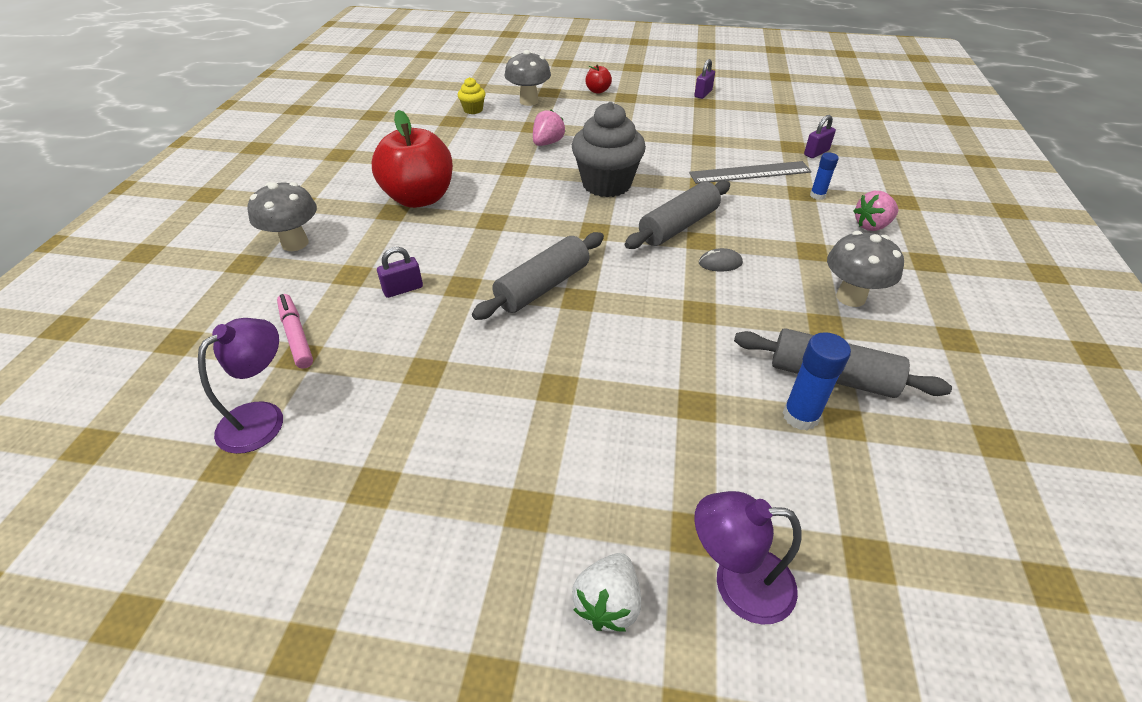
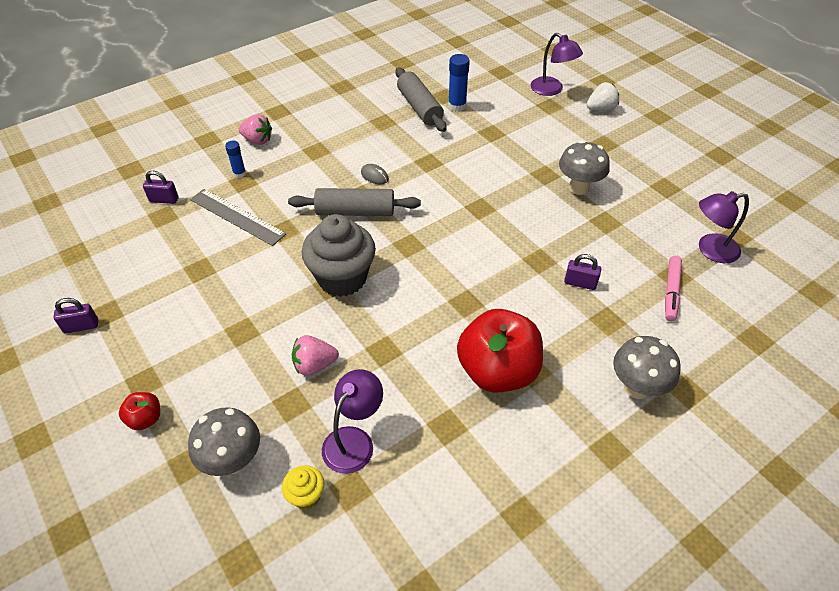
camera: 135 degrees left, 5 degrees up
(475, 133) = (354, 440): none -> purple lamp
(543, 287) = (491, 227): grey rolling pin -> none
(850, 297) = (348, 123): grey mushroom -> grey mushroom (578, 188)

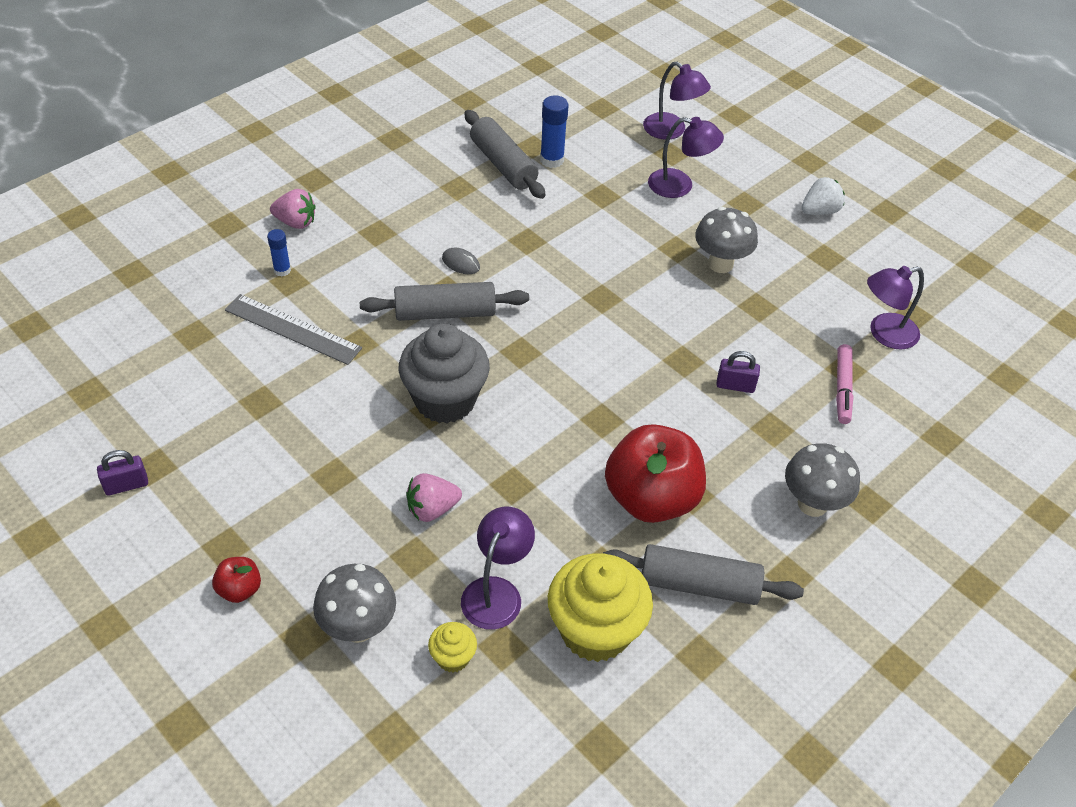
camera: 10 degrees left, 0 degrees up
(164, 200) = (189, 312): purple padlock -> none
(432, 483) = (595, 630): none -> yellow cupcake
(528, 450) = (698, 585): none -> grey rolling pin
(553, 129) = (680, 185): none -> purple lamp
(601, 109) = (737, 155): white strawberry -> white strawberry (819, 211)

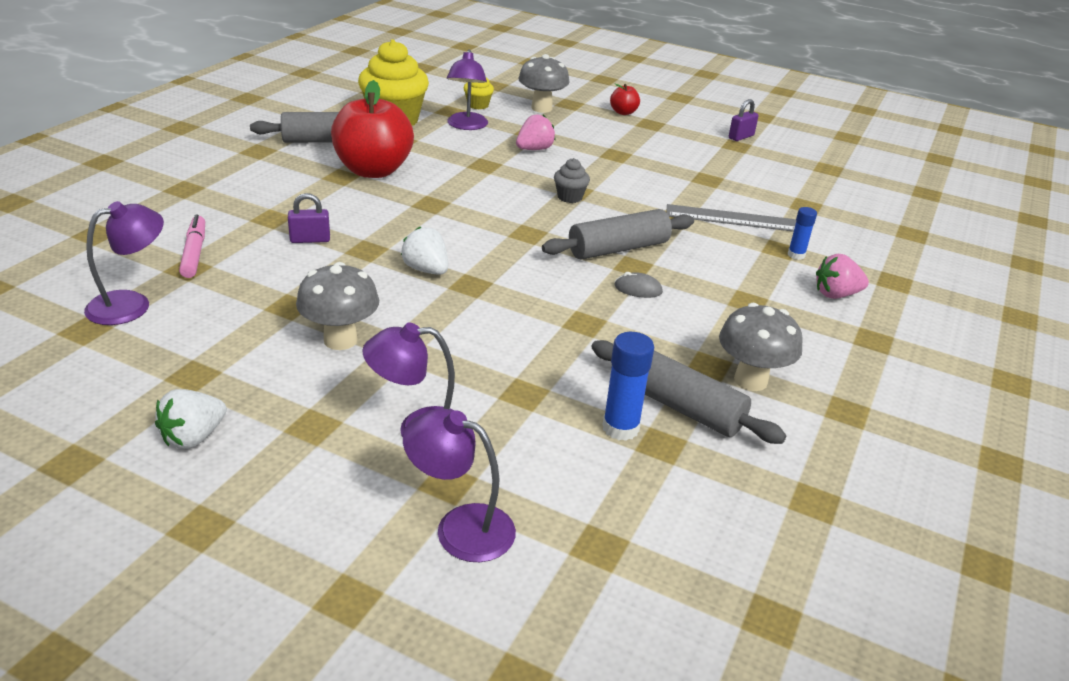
camera: 160 degrees right, 15 degrees down
(445, 400) = (570, 197): grey cupcake -> grey cupcake, size x0.46
(635, 323) = (426, 270): none -> white strawberry
(812, 504) = (236, 182): grey mushroom -> grey mushroom (750, 380)

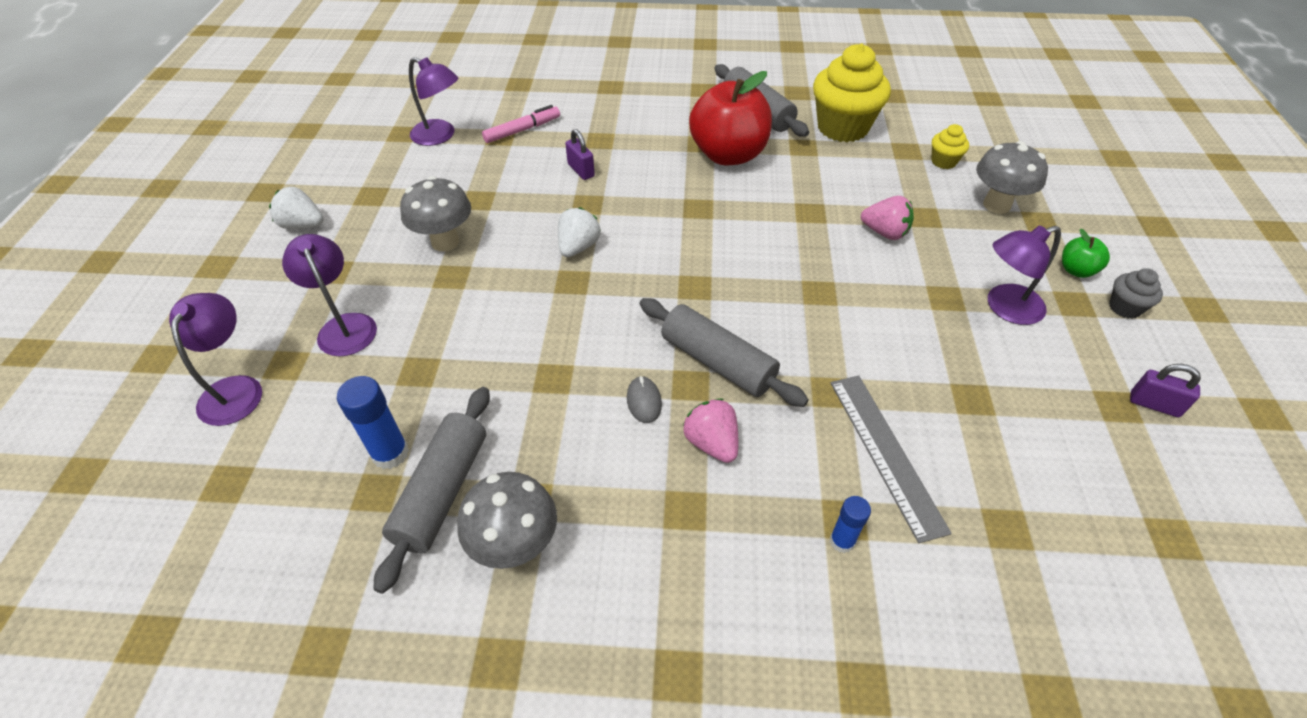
camera: 70 degrees right, 15 degrees up
(466, 126) = (884, 171): purple lamp -> purple lamp (1005, 308)
(570, 197) = (799, 292): grey cupcake -> grey cupcake (1124, 307)
(623, 112) = (1076, 270): red apple -> green apple
(836, 294) = (767, 609): pink strawberry -> pink strawberry (712, 443)

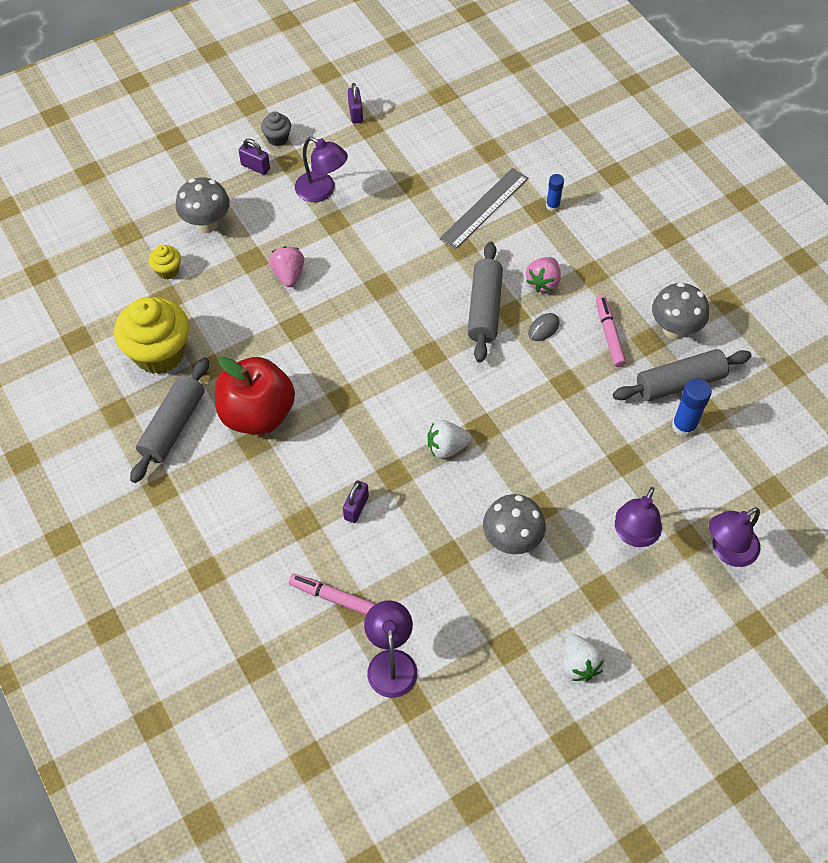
camera: 125 degrees left, 10 degrees up
(576, 463) = (609, 334): none -> pink marker
(1076, 270) = (255, 167): green apple -> purple padlock

